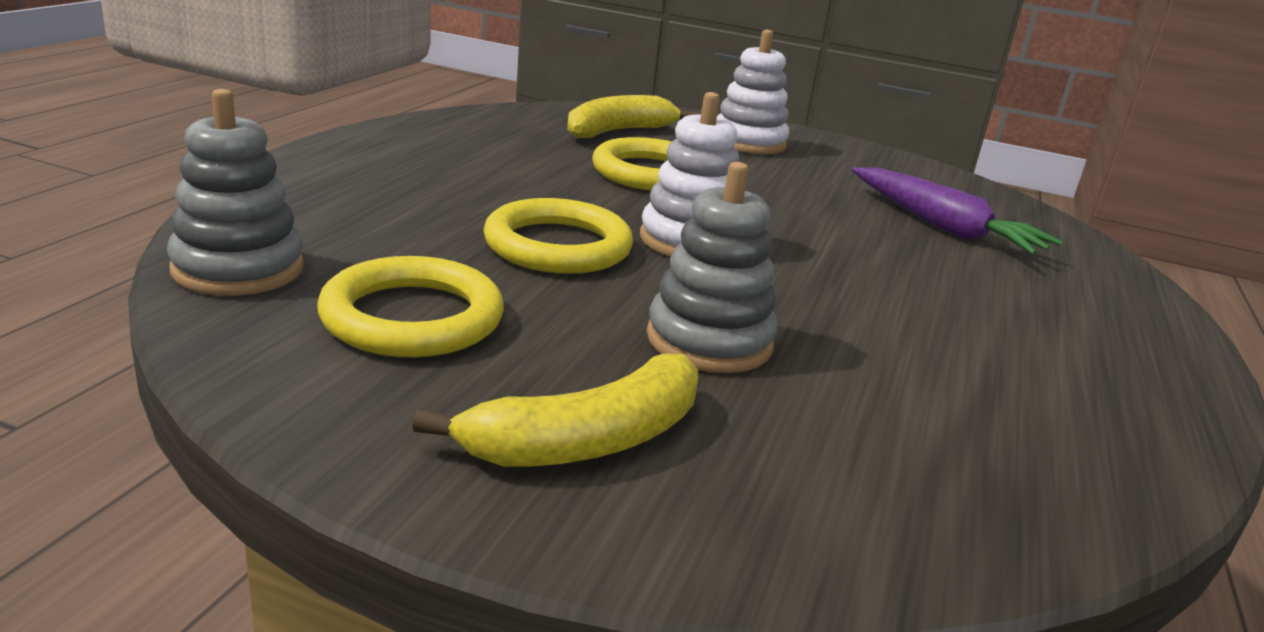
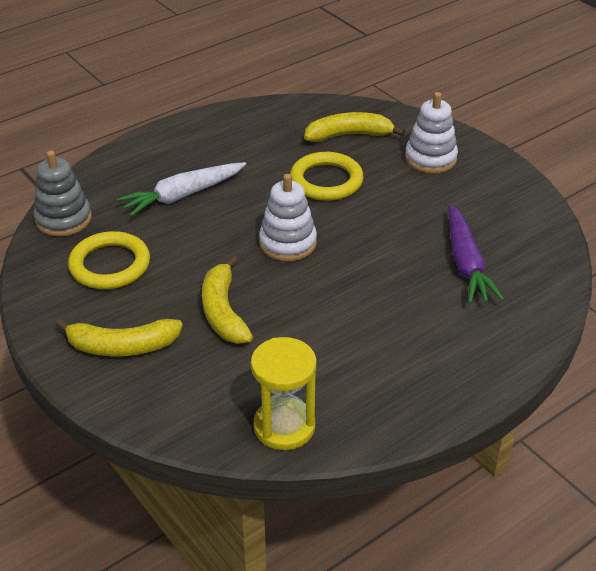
camera: 35 degrees right, 15 degrees up
(448, 211) = (182, 195): none -> white carrot
(558, 246) = (214, 232): yellow ring -> none
(709, 341) = (224, 311): grey stacking toy -> yellow banana
(1047, 484) = (284, 426): none -> yellow hourglass

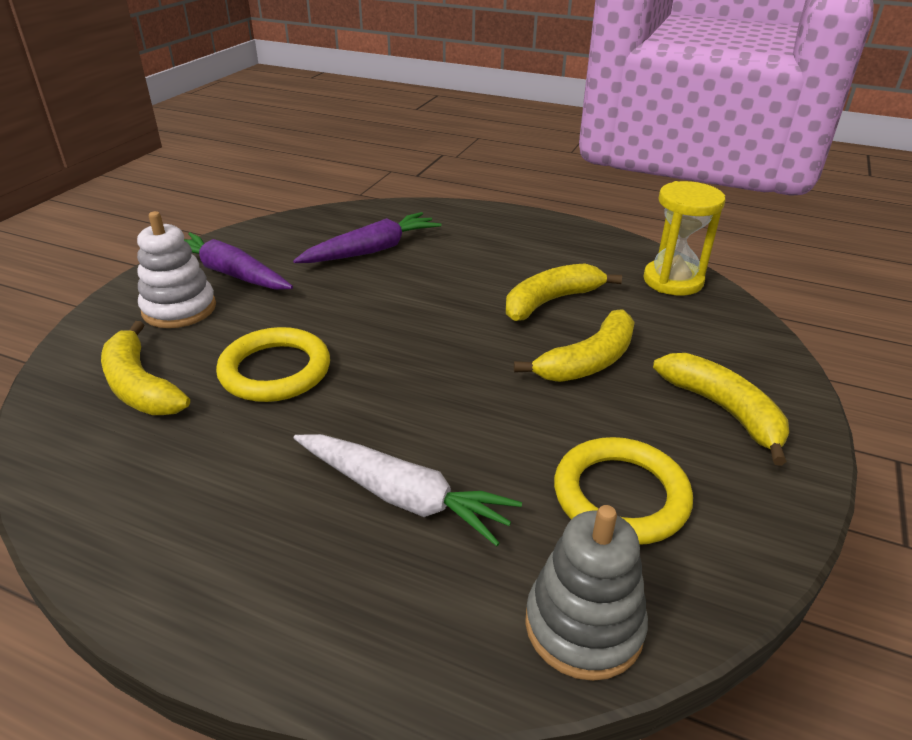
camera: 120 degrees left, 5 degrees down
(288, 243) = (431, 358): white stacking toy -> none
(311, 330) = (551, 301): none -> yellow banana
(470, 186) = (230, 273): none -> purple carrot

